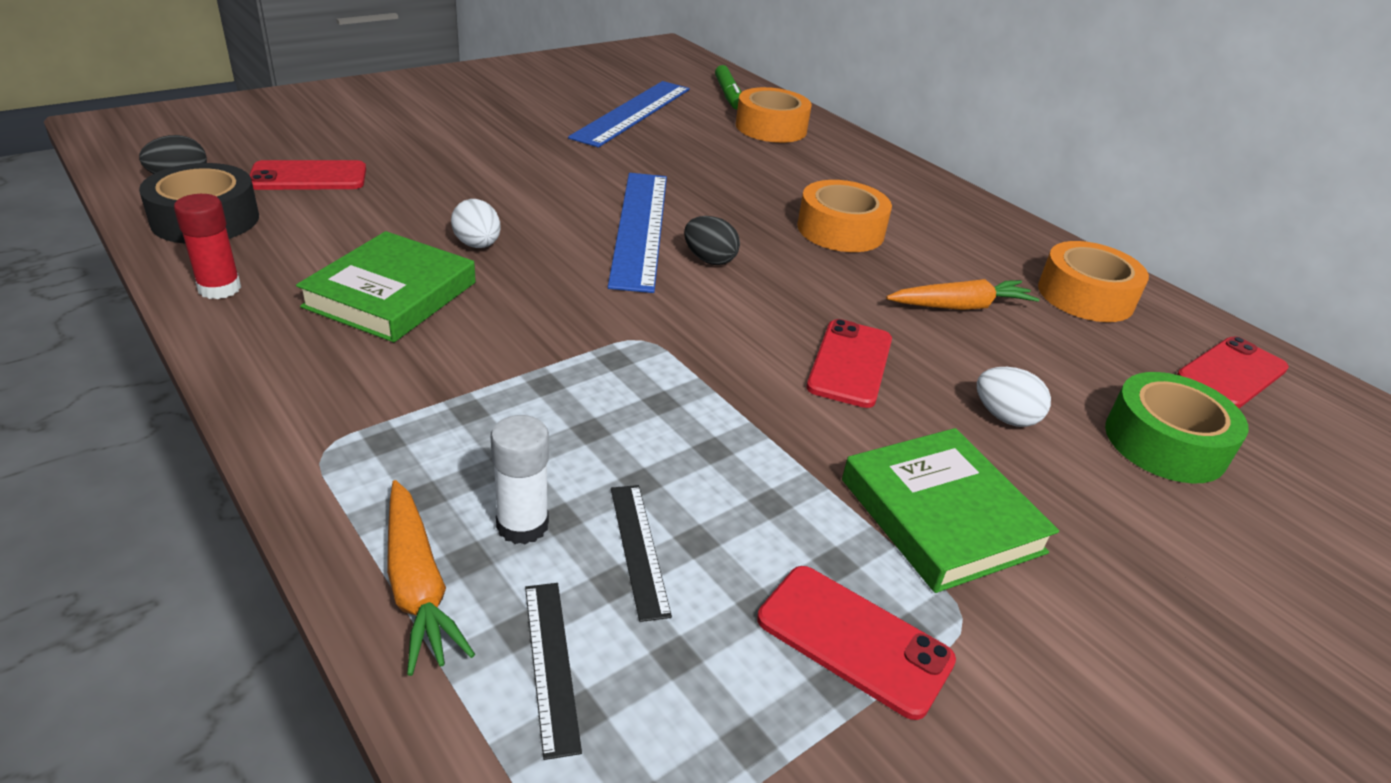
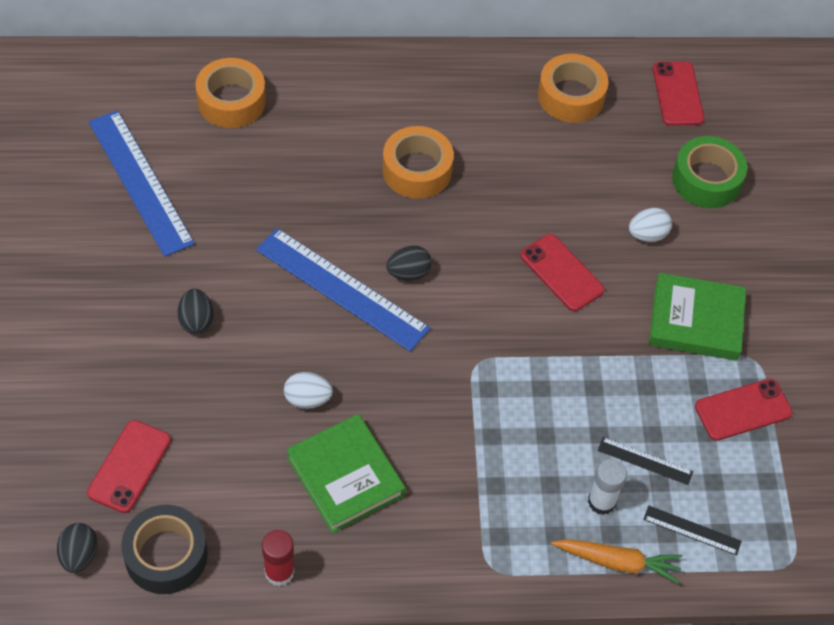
camera: 55 degrees left, 20 degrees up
(513, 168) = (196, 321): none -> black egg
(728, 95) = (146, 88): green marker -> none
(960, 306) = (542, 172): orange carrot -> none

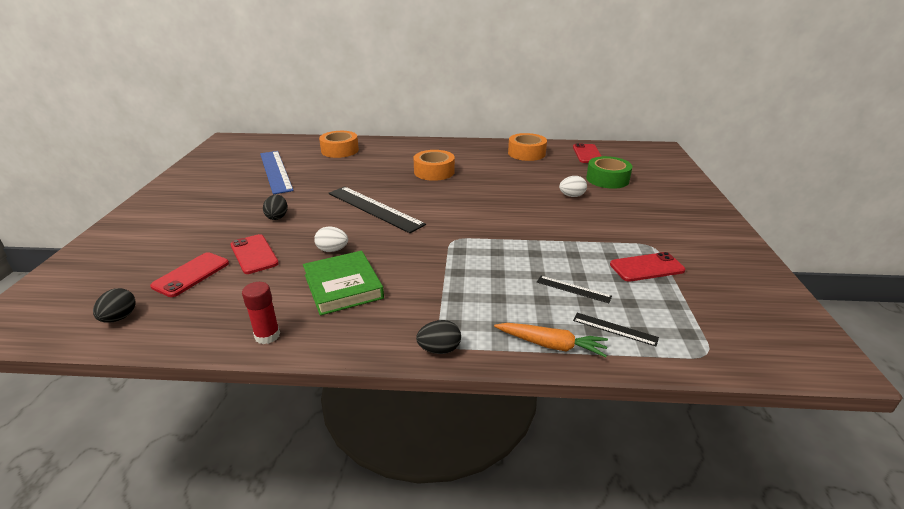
camera: 10 degrees right, 25 degrees down
(166, 555) = (185, 321): black tape -> none
(342, 288) = (374, 208): blue ruler -> black ruler
(408, 273) = (418, 204): black egg -> black egg (439, 349)
(562, 273) = (516, 207): red phone -> red phone (254, 254)
(601, 501) = (538, 309): white glue stick -> none
(696, 321) = (606, 228): green book -> none

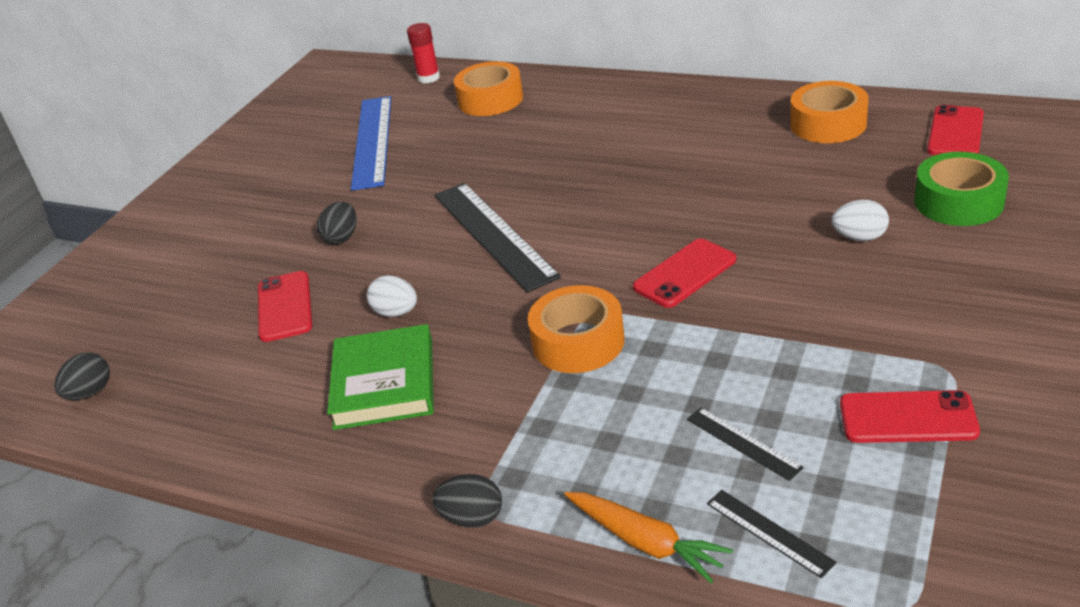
camera: 25 degrees right, 5 degrees up
(191, 274) = (193, 333): red phone -> red phone (685, 274)
(267, 335) = (254, 452): red glue stick -> red glue stick (428, 78)
(434, 172) = (629, 160): orange tape -> orange tape (578, 342)

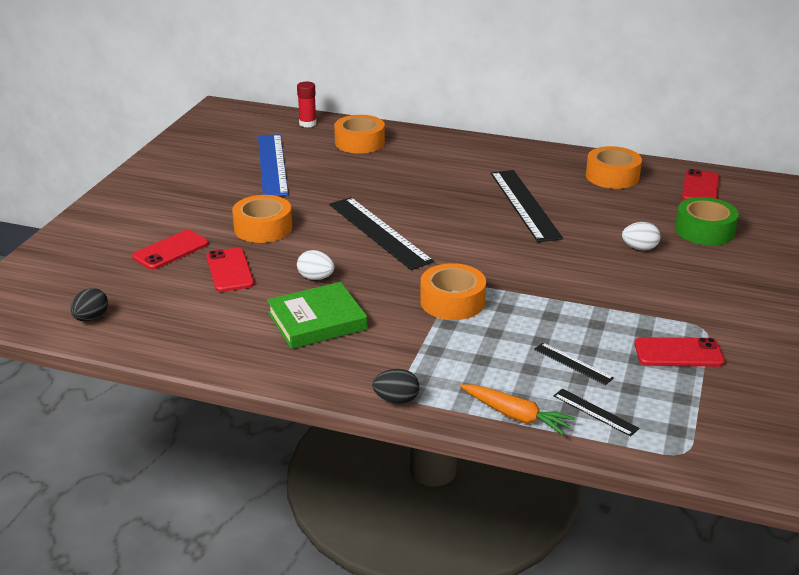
camera: 10 degrees left, 5 degrees down
(341, 237) = (263, 228): black egg -> orange tape
(384, 383) = (317, 321): green book -> green book turned 75 degrees clockwise
(685, 274) = (521, 264): red phone -> red phone (171, 250)
(699, 177) = (524, 205): none -> black ruler

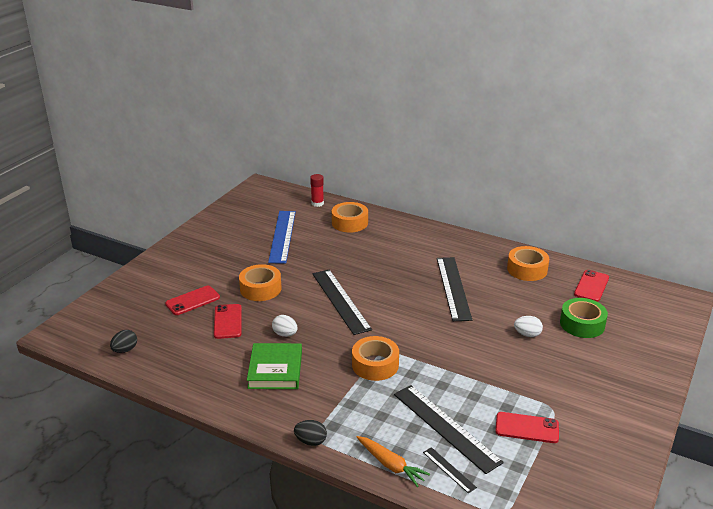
camera: 10 degrees right, 0 degrees up
(317, 321) = (275, 370): green book -> green book turned 75 degrees counterclockwise
(573, 363) = (446, 427): black ruler -> black ruler, size x2.16

